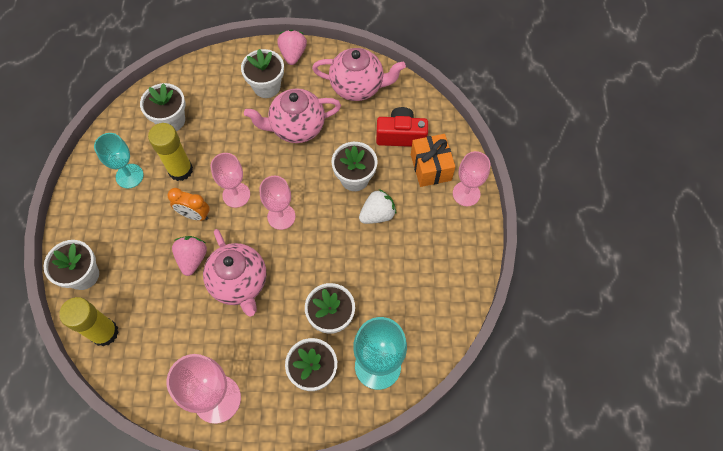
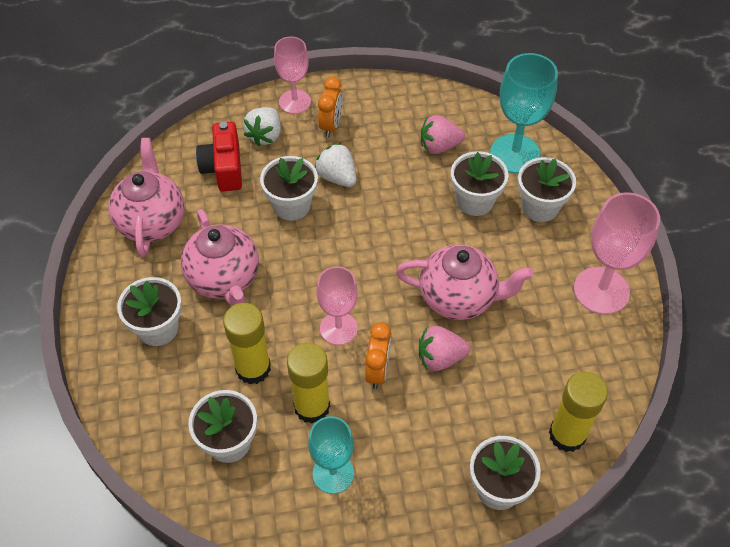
camera: 100 degrees left, 10 degrees down
(220, 138) = (253, 368): none -> yellow glue stick
(239, 283) = (459, 298): pink teapot -> pink teapot turned 45 degrees clockwise
(281, 216) = (360, 272): pink goblet -> none
(293, 54) = (98, 306): pink strawberry -> pink strawberry (439, 146)
(430, 167) = (265, 136): orange gift -> white strawberry
(435, 218) = (331, 125): none -> orange clock

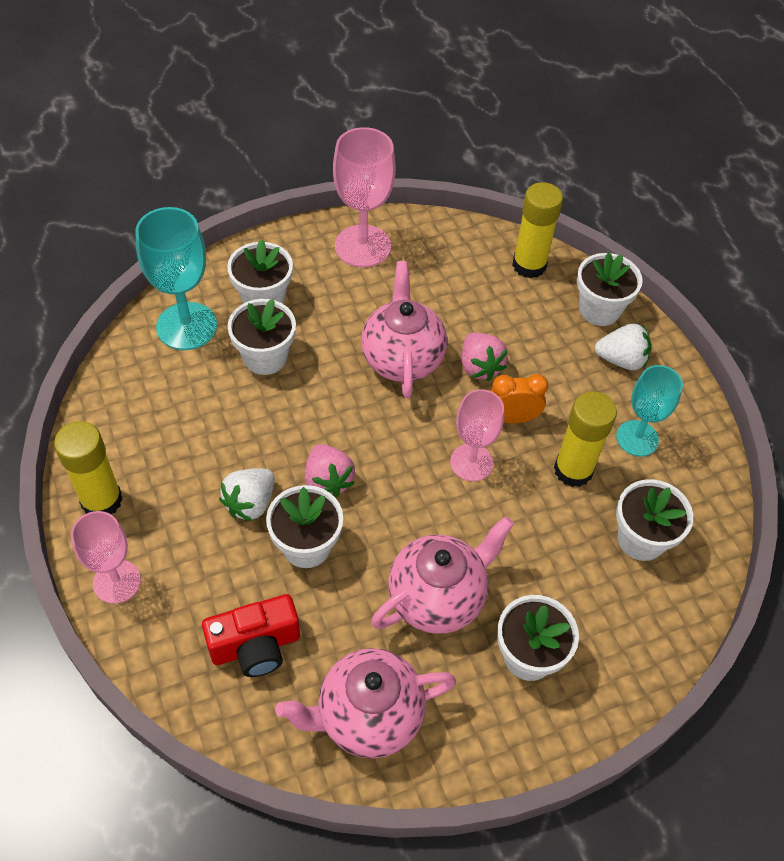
camera: 105 degrees left, 0 degrees up
(253, 368) = (547, 536): yellow glue stick -> yellow glue stick (101, 500)
(265, 136) = (187, 606): white strawberry -> white strawberry (621, 360)
(331, 125) = (159, 526): orange clock -> none
(439, 146) = (183, 401): pink strawberry -> pink strawberry (328, 481)

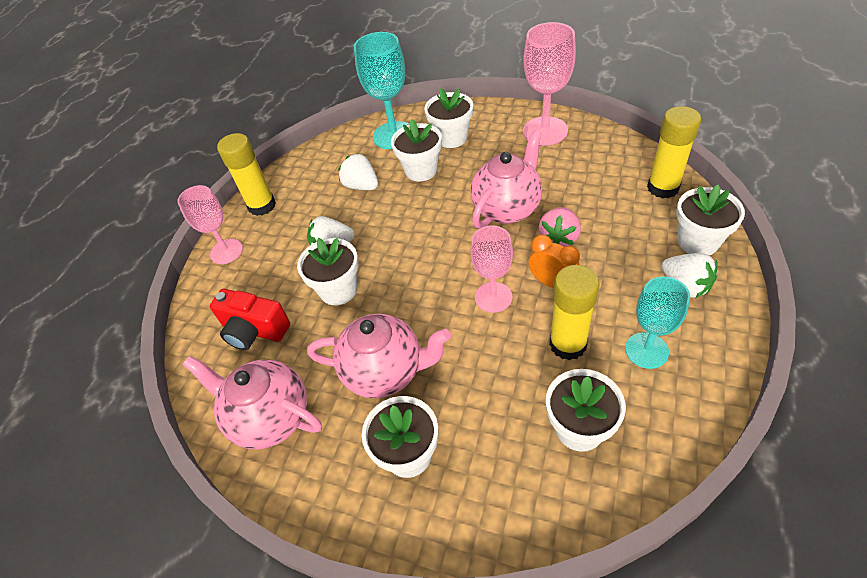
camera: 50 degrees right, 5 degrees down
(210, 411) = (361, 186): none -> white strawberry
(328, 481) = (388, 258): pink strawberry -> none

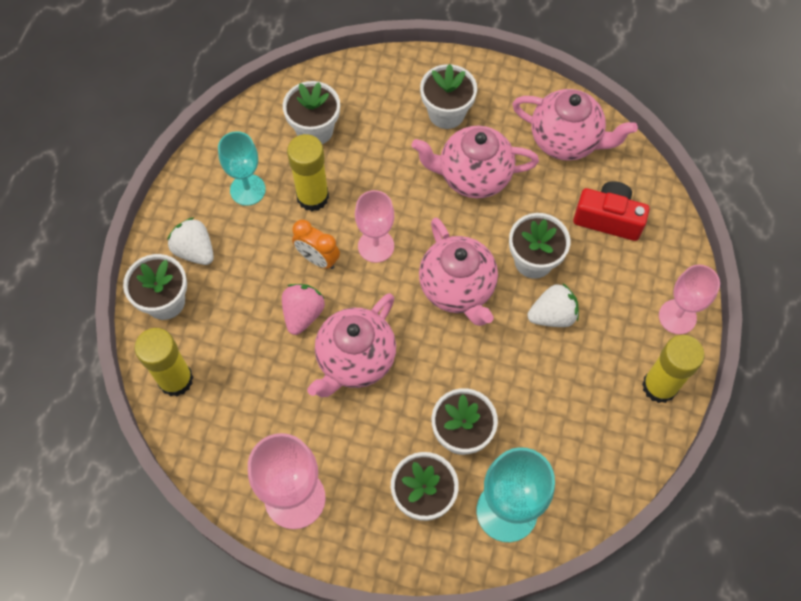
camera: 170 degrees right, 15 degrees up
(361, 186) = (536, 411): white strawberry -> none
(414, 264) = (457, 289): none -> pink teapot

